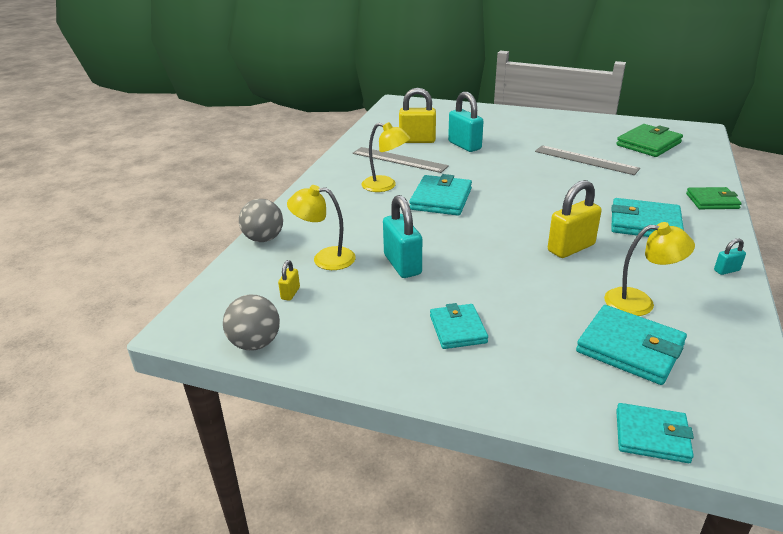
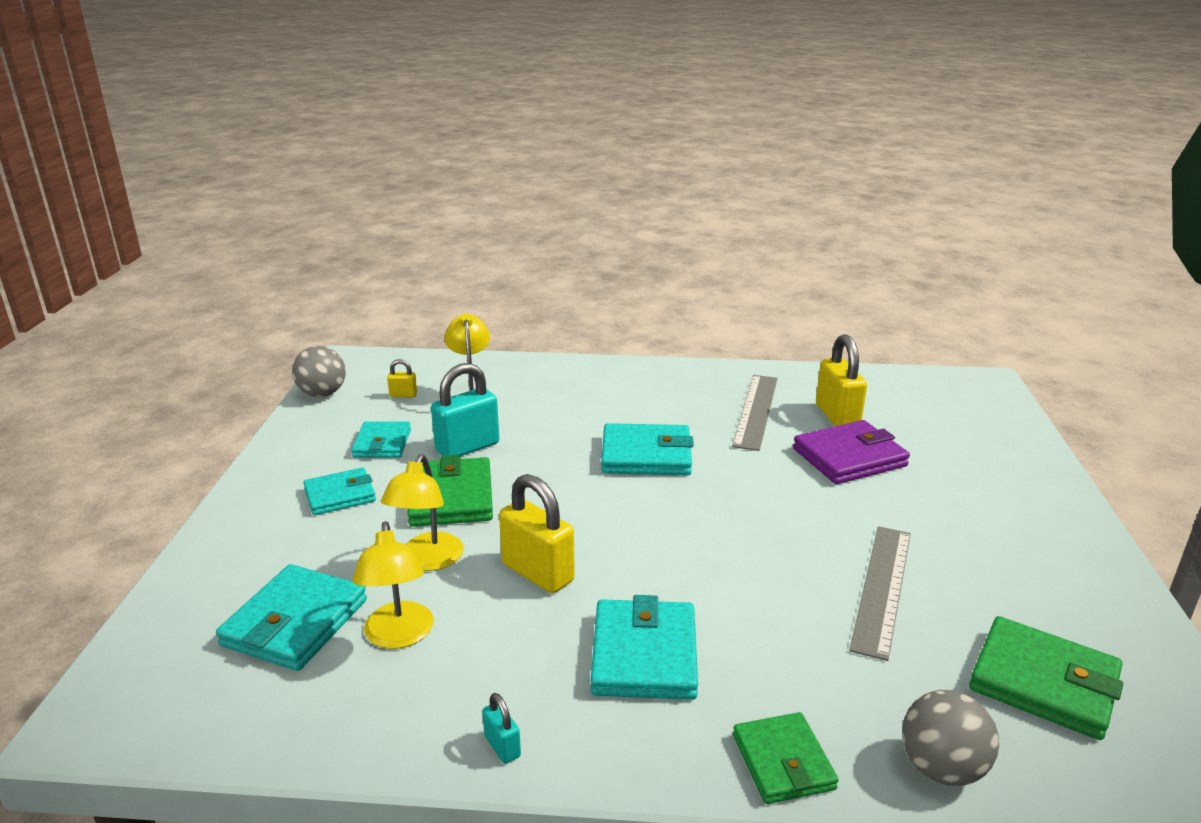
camera: 75 degrees right, 5 degrees down
(264, 239) = (505, 363): grey ball -> grey ball (941, 768)
(385, 186) = (666, 412): yellow lamp -> yellow lamp (427, 561)
(464, 145) = (849, 457): turquoise padlock -> purple wallet
(475, 275) = (451, 497): none -> green wallet
(652, 436) = (140, 633): turquoise wallet -> turquoise wallet (382, 443)

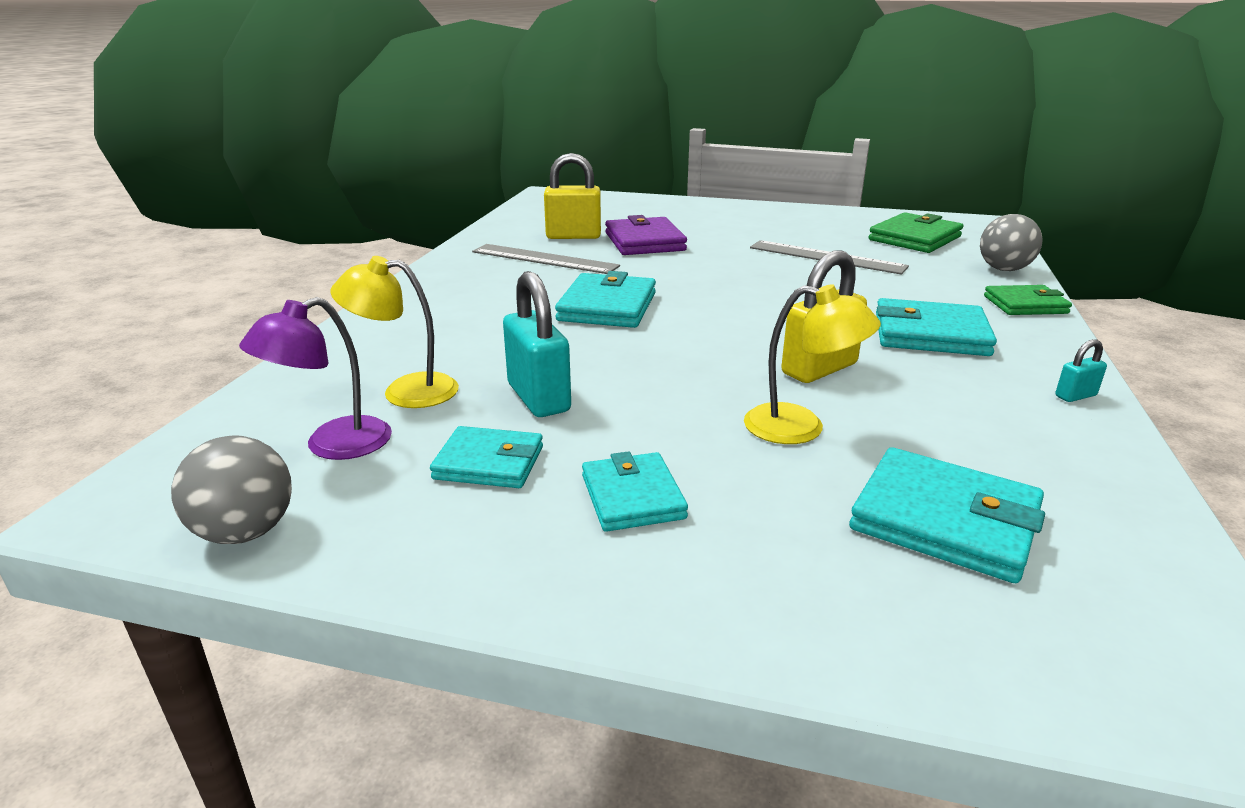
camera: 80 degrees left, 0 degrees up
(399, 636) = (946, 446): yellow lamp -> none
(403, 395) = (333, 445): yellow padlock -> purple lamp
(451, 497) = (662, 411): green wallet -> none

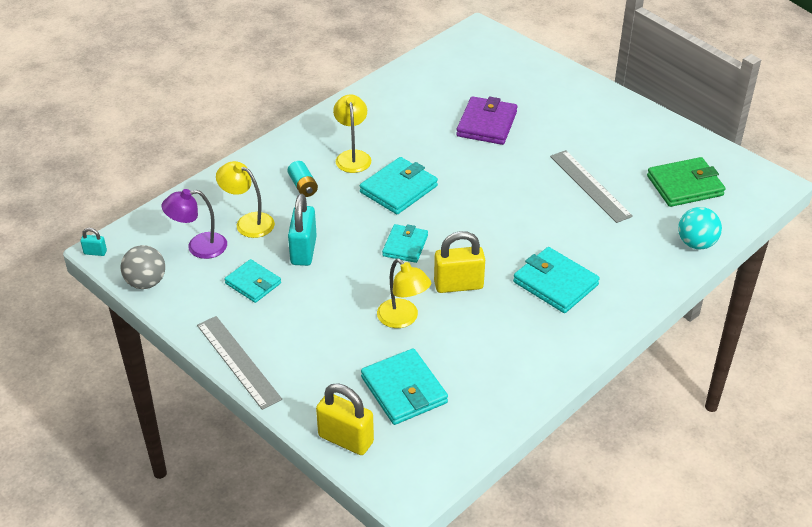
camera: 30 degrees right, 15 degrees up
(462, 334) = (303, 186): none -> turquoise battery
(507, 295) = (352, 156): none -> yellow lamp
(544, 259) = (404, 123): grey ruler -> grey ruler (238, 361)
(573, 236) = (446, 101): yellow padlock -> yellow padlock (346, 439)
(632, 497) = (294, 325): turquoise wallet -> turquoise wallet (405, 246)
(1004, 269) = (696, 243): grey ball -> turquoise ball
(1025, 305) = (654, 282): green wallet -> none
(1075, 396) = (567, 357): turquoise padlock -> turquoise padlock (95, 252)

